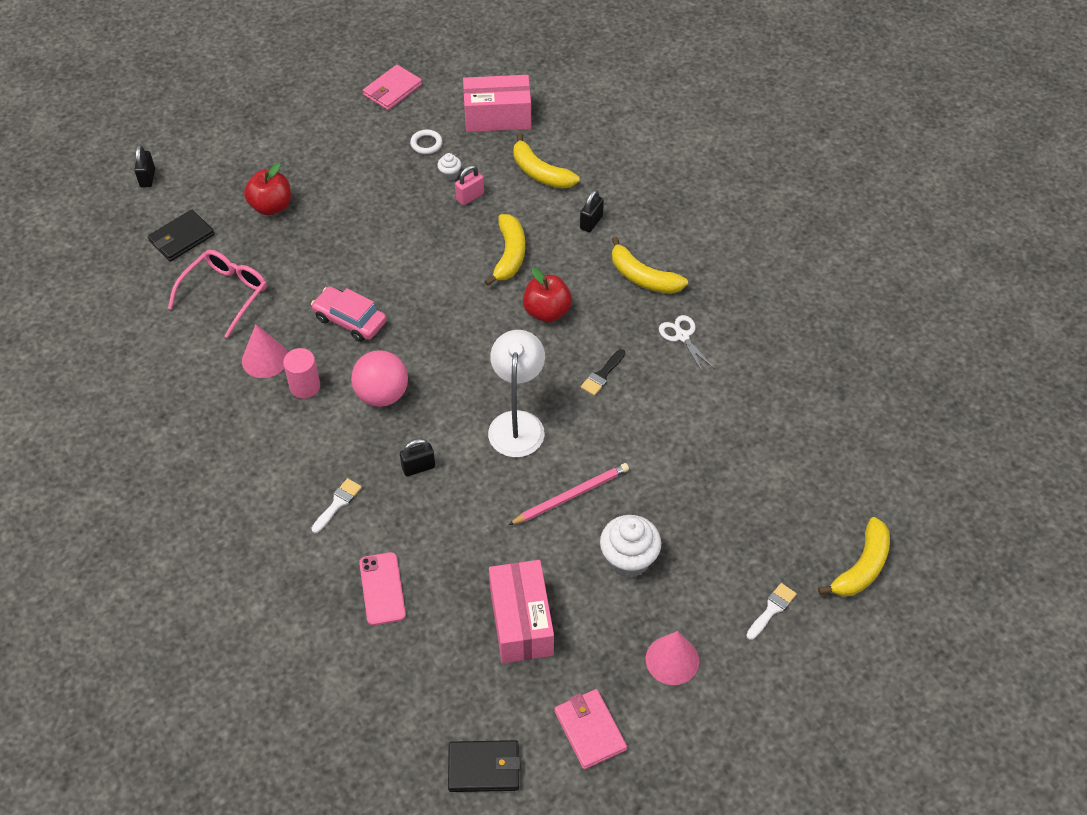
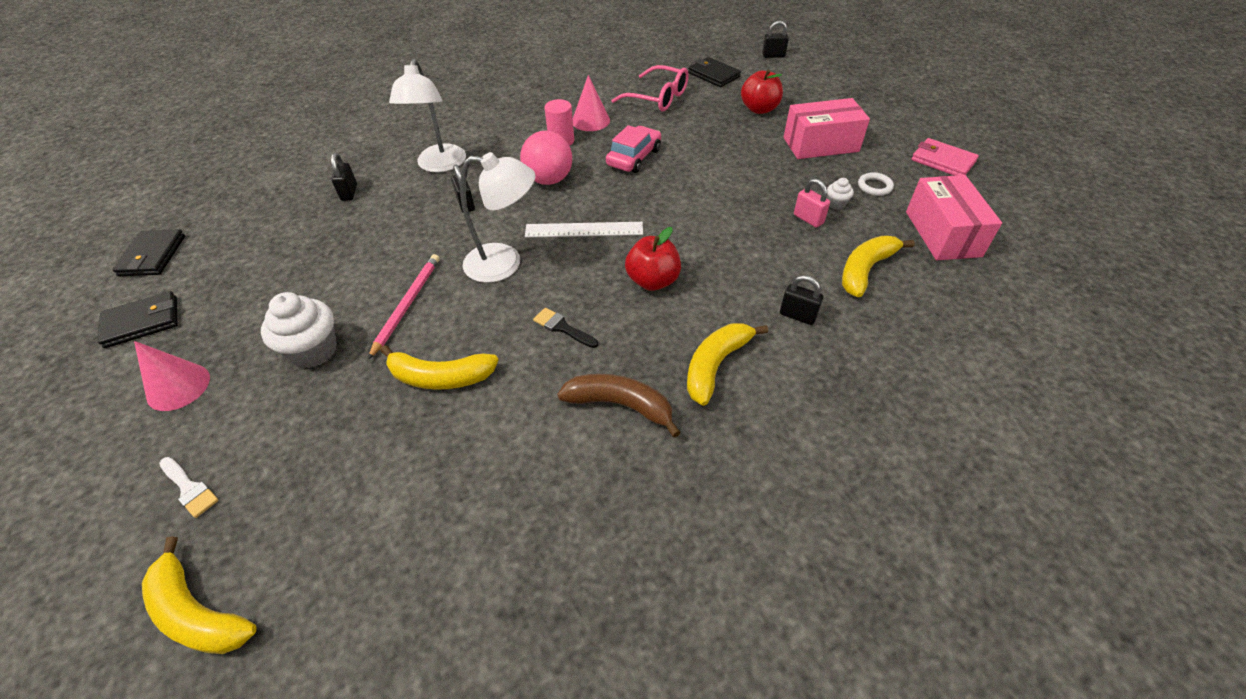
camera: 90 degrees right, 5 degrees down
(338, 503) = (440, 165): white brush -> white lamp
(382, 589) = (349, 192): pink phone -> black padlock
(471, 362) = (584, 230): none -> white ruler
(509, 255) = (730, 250): yellow banana -> yellow banana (440, 377)
(521, 621) = (279, 273): pink box -> pink box (820, 144)
(571, 495) = (407, 305): pink pencil -> pink pencil turned 135 degrees counterclockwise
(590, 730) = (142, 322): pink wallet -> black wallet
(682, 336) = (620, 405): white scissors -> brown banana

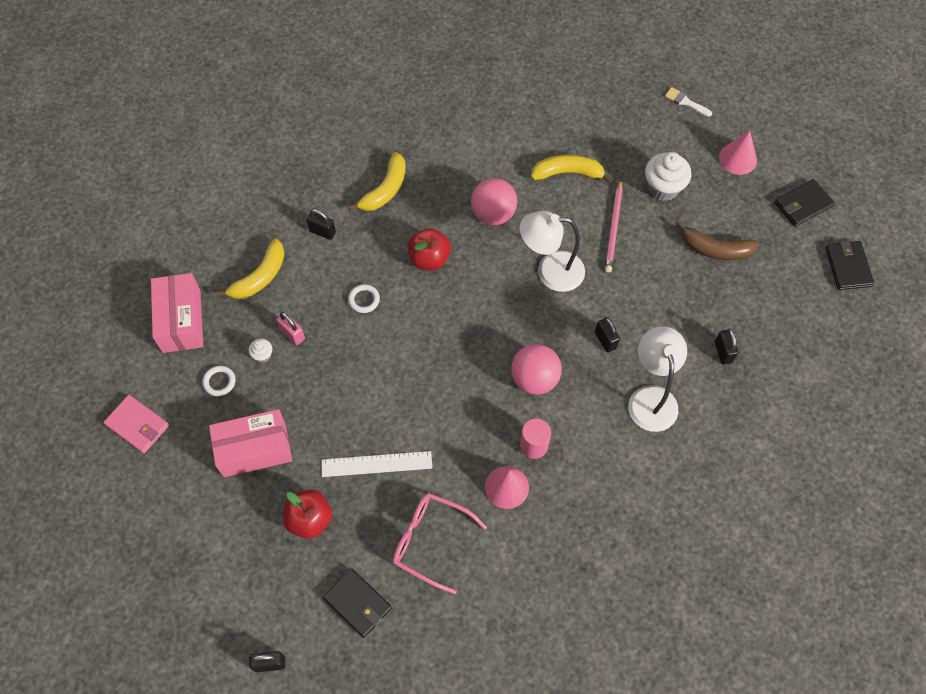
camera: 175 degrees right, 15 degrees up
(198, 612) = (641, 51): yellow banana -> none
(562, 327) = (493, 214): black brush -> pink ball
(584, 230) = (491, 312): white ruler -> white ruler (376, 464)
(620, 405) = (447, 160): brown banana -> brown banana (715, 249)
(634, 157) = (453, 419): pink car -> none
(731, 245) = (364, 300): none -> white ring

